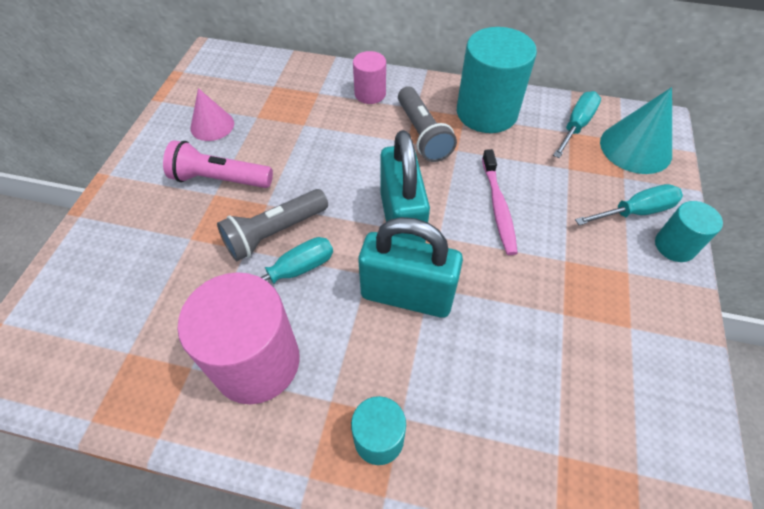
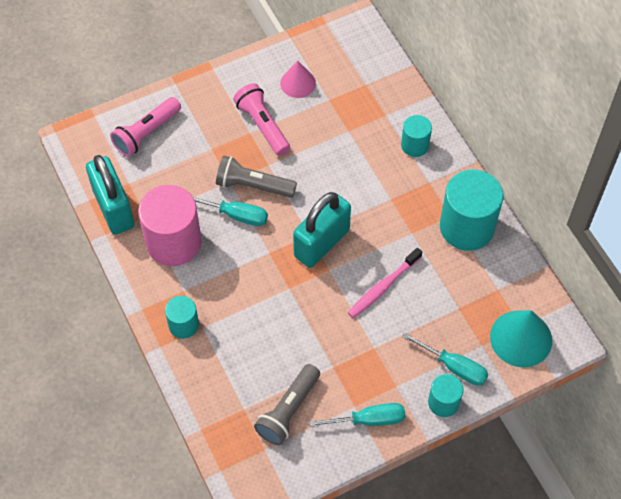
camera: 50 degrees right, 5 degrees up
(94, 285) = (146, 133): none -> pink flashlight
(370, 94) = (415, 145): pink cylinder -> turquoise cylinder
(407, 295) = (273, 281): turquoise padlock -> turquoise padlock (114, 208)
(422, 134) = (406, 203): grey flashlight -> grey flashlight (288, 410)
(576, 126) = (508, 290): turquoise screwdriver -> turquoise screwdriver (368, 420)

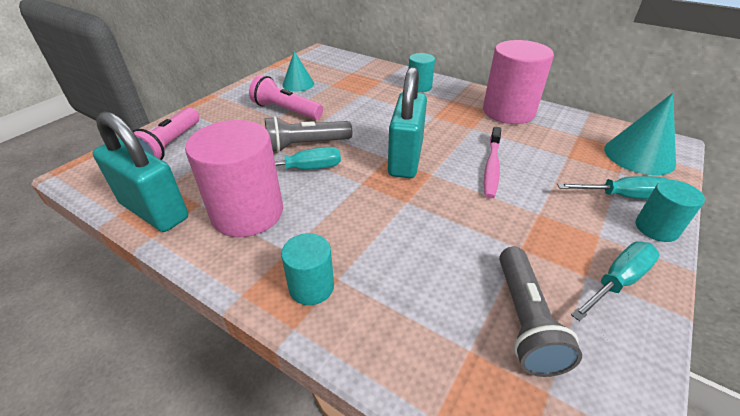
camera: 30 degrees left, 20 degrees down
(298, 83) = (298, 84): pink cone -> turquoise cone
(467, 227) = (508, 111): turquoise cylinder -> pink cylinder

